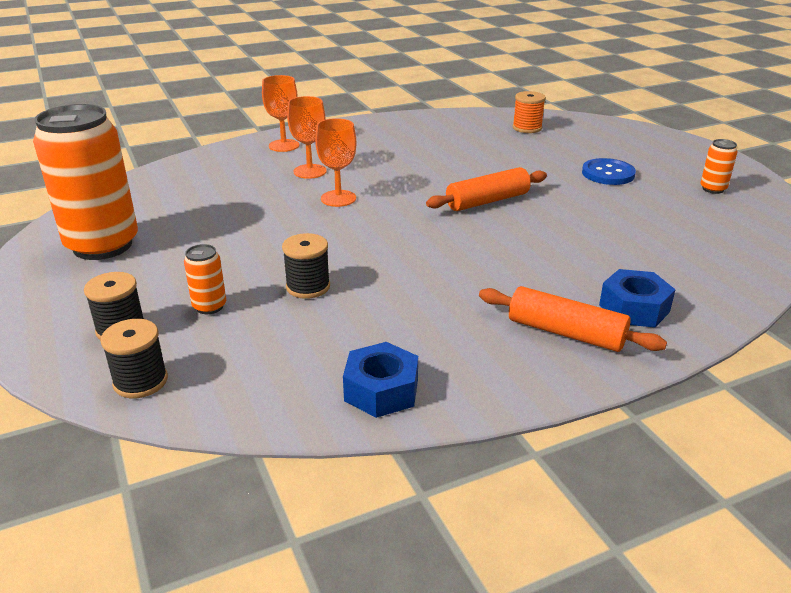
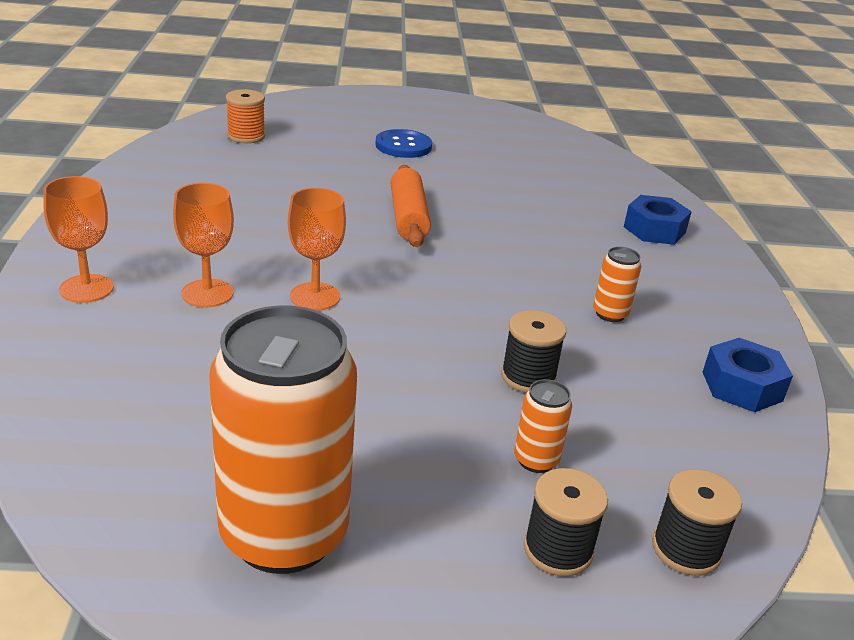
camera: 70 degrees left, 0 degrees up
(565, 333) = (680, 270): orange rolling pin -> none
(713, 189) = (475, 123): orange can -> orange can (610, 314)

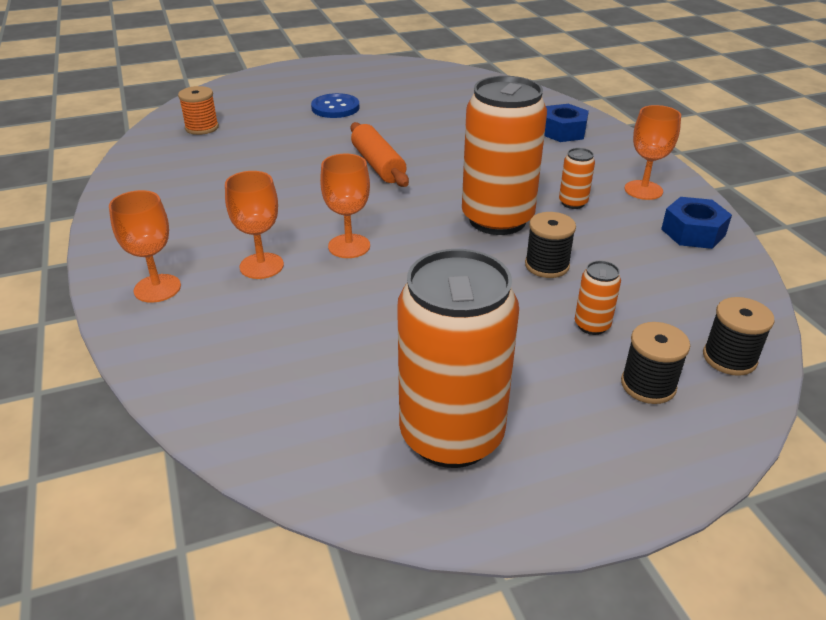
camera: 15 degrees left, 5 degrees up
(504, 310) = (497, 219): none -> orange can
(710, 321) = (643, 190): none -> orange goblet

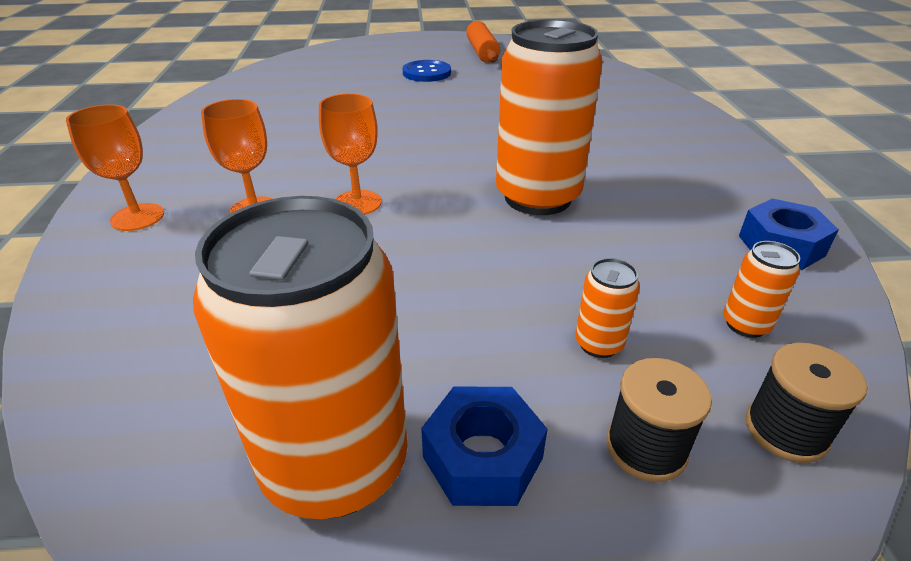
camera: 15 degrees right, 0 degrees up
(202, 128) = (291, 78): orange spool -> none
(378, 165) = (438, 127): orange rolling pin -> orange rolling pin (482, 52)
(547, 265) = (572, 258): black spool -> none
(563, 131) = (656, 117): blue nut -> blue nut (482, 457)
(573, 203) = (636, 191): orange can -> orange can (745, 324)
(643, 190) = (730, 188): orange goblet -> none

